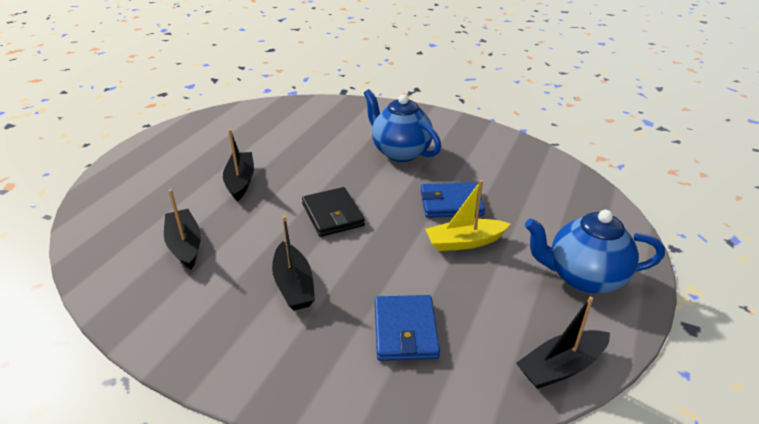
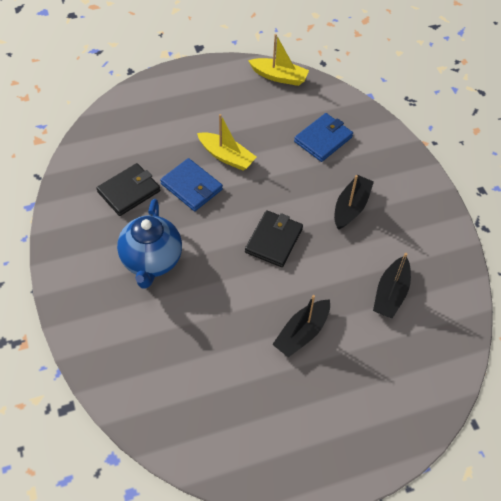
camera: 135 degrees left, 20 degrees up
(485, 171) = (129, 191): none -> black wallet
(561, 367) = (279, 77): black boat -> yellow boat
(584, 278) = (203, 93): blue teapot -> none

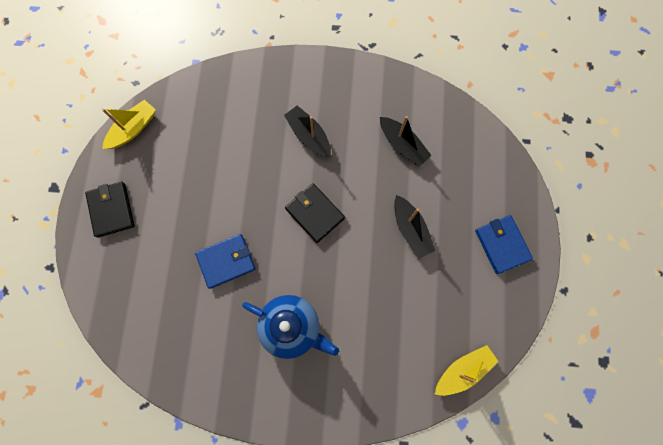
camera: 65 degrees left, 20 degrees up
(129, 191) = (205, 321): black wallet -> black wallet (111, 210)
(226, 156) = (206, 216): yellow boat -> yellow boat (463, 370)
(323, 139) = (227, 124): blue wallet -> blue wallet (502, 245)

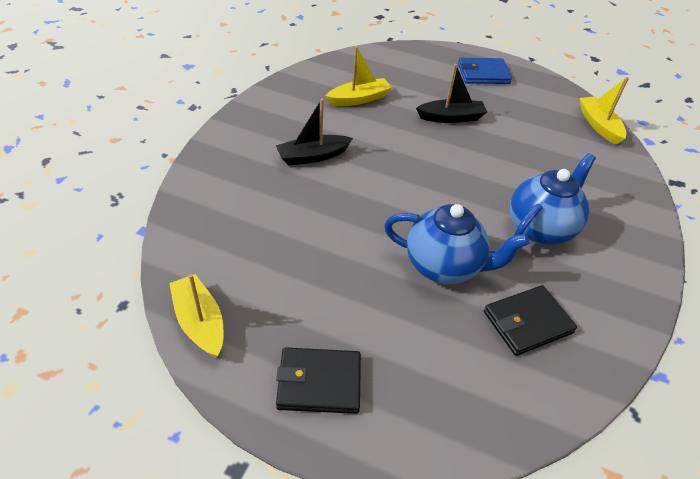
camera: 75 degrees left, 30 degrees down
(226, 261) = (444, 266): blue wallet -> blue teapot
(315, 213) = (409, 176): black wallet -> black wallet (527, 322)
(402, 145) = (359, 99): black boat -> yellow boat

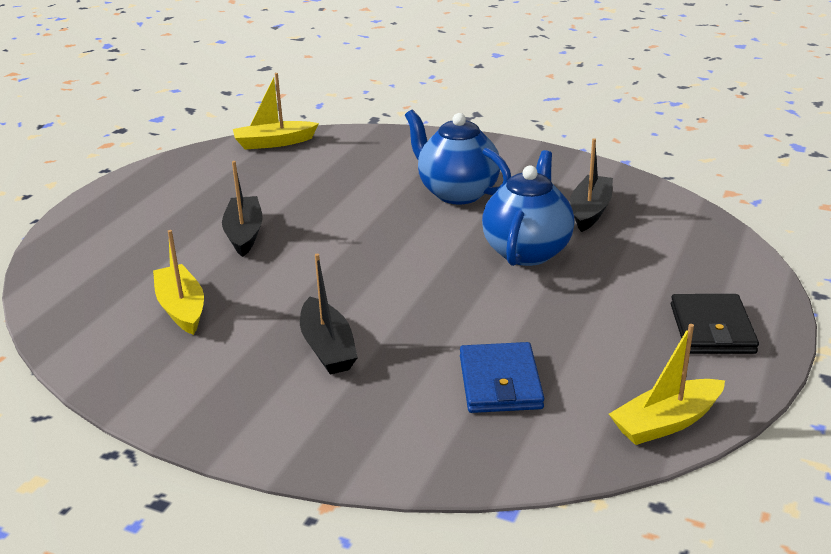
camera: 85 degrees left, 15 degrees down
(483, 74) = (139, 204): blue wallet -> blue wallet (500, 382)
(527, 322) = (590, 211): black wallet -> black boat

